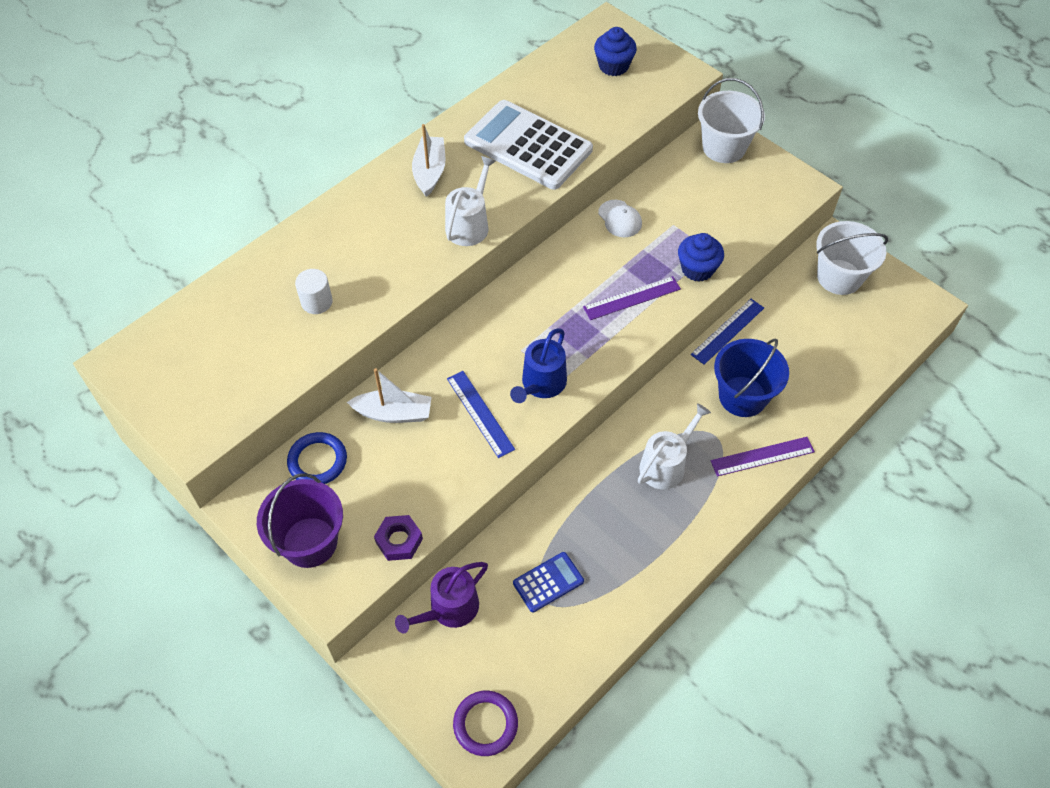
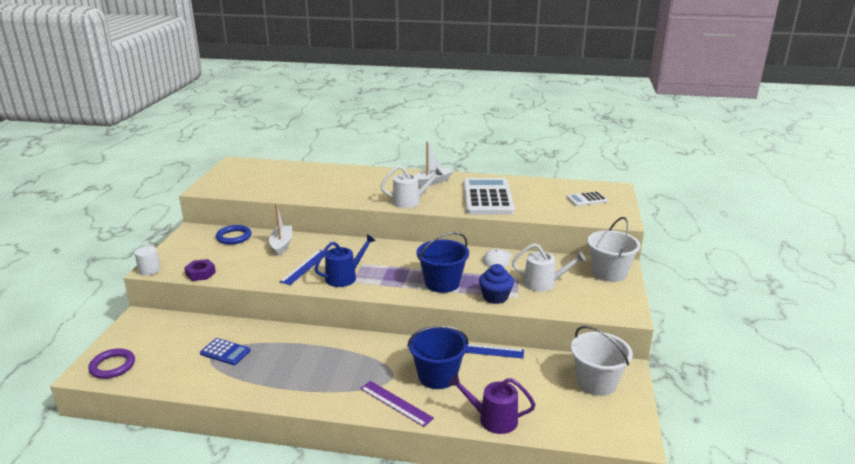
camera: 55 degrees right, 30 degrees down
(310, 542) = (182, 252): purple bucket -> none
(317, 302) = (313, 186): white cylinder -> white cylinder (149, 270)
(394, 413) = (281, 245): white boat -> white boat turned 150 degrees counterclockwise
(449, 609) = (184, 326): purple watering can -> purple watering can (493, 419)
(541, 384) = (344, 277): blue watering can -> blue watering can turned 150 degrees clockwise
(613, 66) = (586, 199): blue cupcake -> white calculator
(632, 298) = (442, 283): purple ruler -> blue bucket
(666, 465) = (349, 364): white watering can -> white watering can (543, 283)

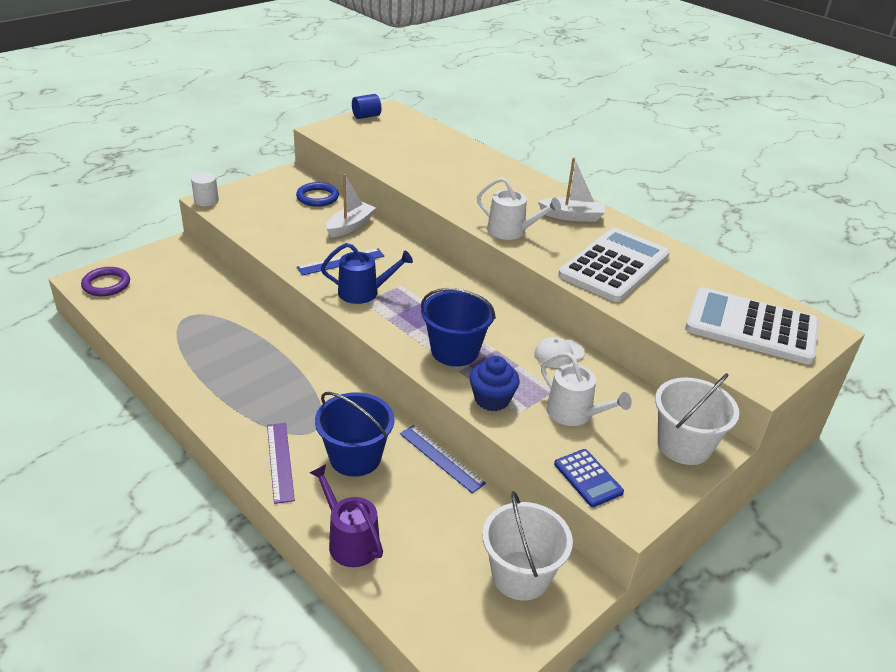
camera: 35 degrees right, 10 degrees up
(200, 273) = (242, 224): purple nut -> none
(223, 171) = (366, 116): none -> blue cylinder
(225, 352) = (202, 319): blue calculator -> blue calculator (588, 478)
(586, 199) = (751, 327): white calculator -> white calculator, size x2.12

